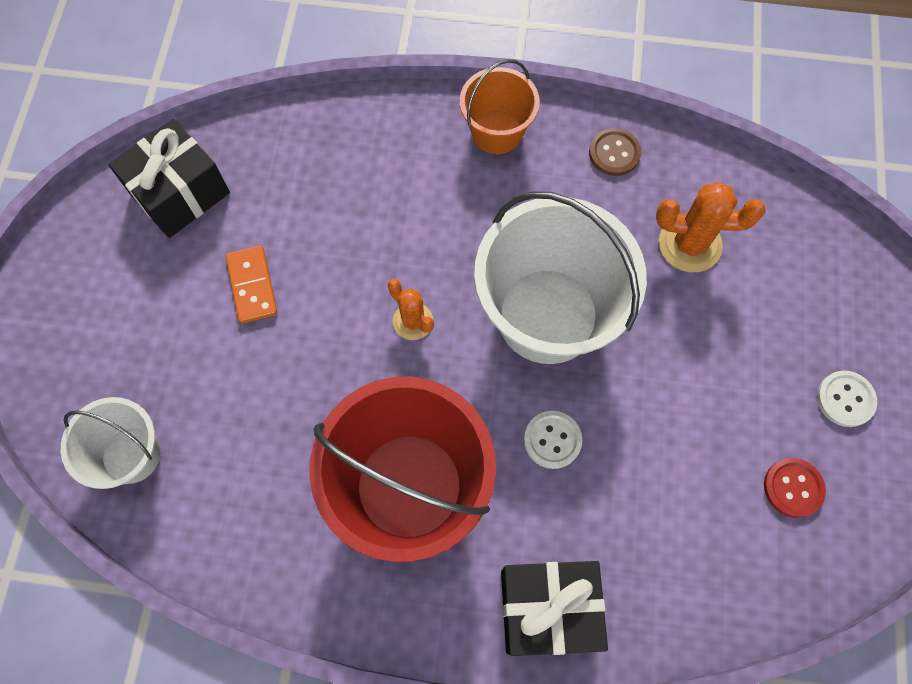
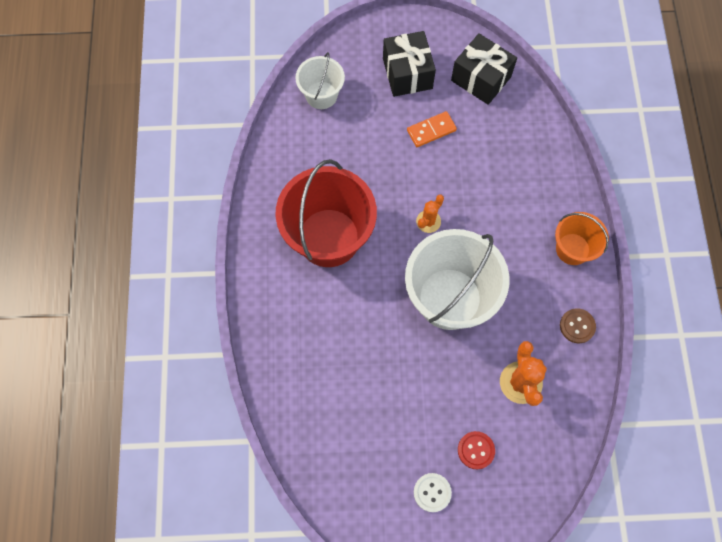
camera: 80 degrees right, 0 degrees up
(548, 609) = (273, 322): black gift -> black gift (407, 73)
(552, 440) = (370, 312): white button -> none
(793, 488) = (367, 460): red button -> red button (476, 450)

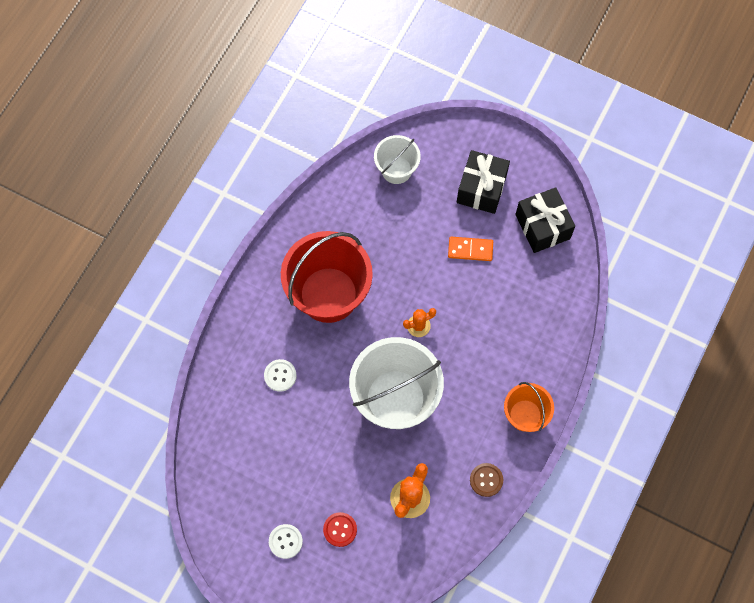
camera: 30 degrees right, 0 degrees up
(329, 337) = (280, 375): none -> white button

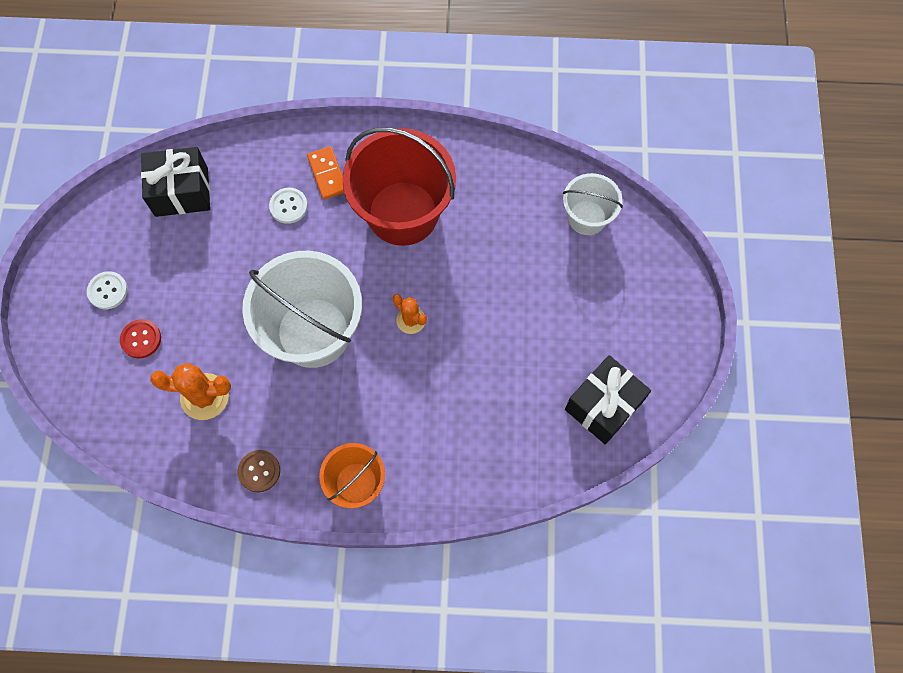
camera: 65 degrees right, 0 degrees up
(470, 249) = (531, 337): orange domino -> orange domino (327, 174)
(481, 189) = (614, 317): black gift -> black gift (181, 192)

